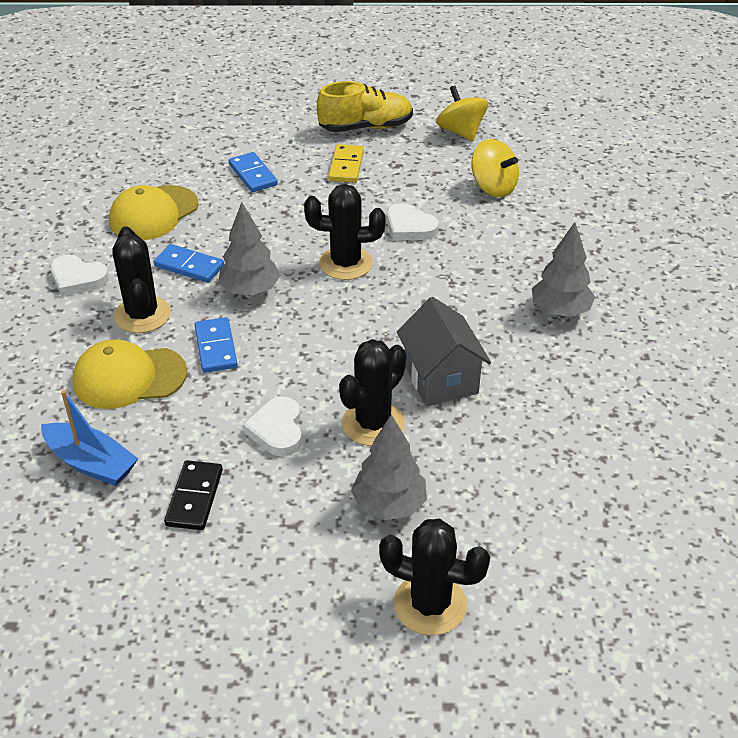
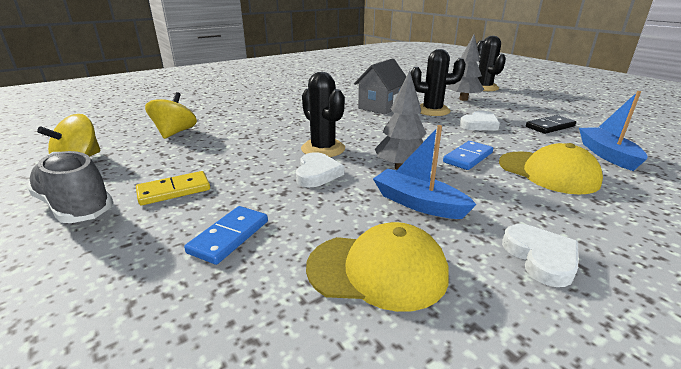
camera: 125 degrees left, 15 degrees down
(142, 315) = (500, 196): black cactus -> none
(189, 266) = (418, 203): blue domino -> blue boat
(366, 127) = (75, 206): yellow shoe -> grey shoe
(409, 227) = (254, 143): white heart -> white heart (317, 173)
(560, 311) = (293, 99): grey tree -> none

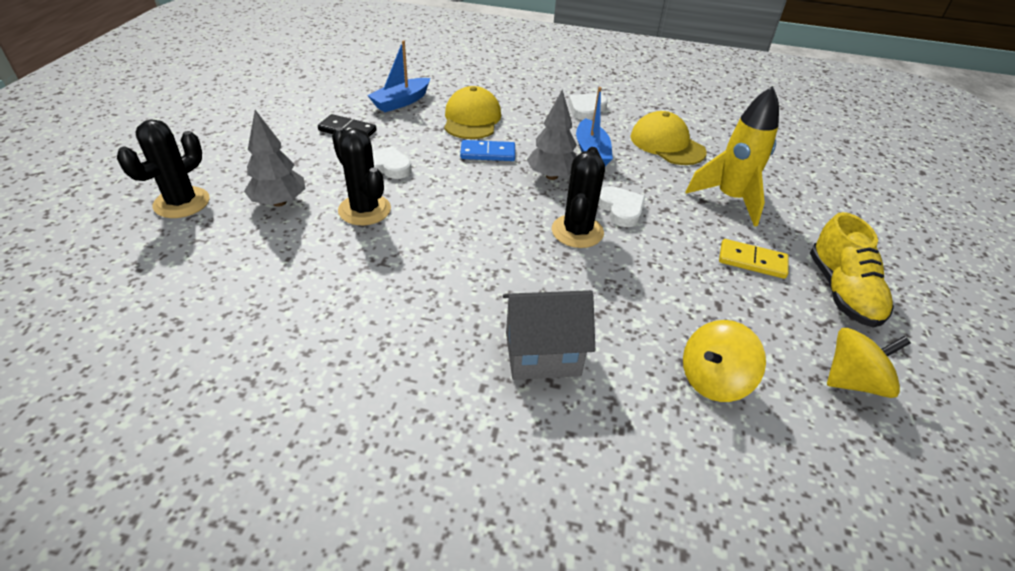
camera: 135 degrees left, 15 degrees up
(75, 206) = (841, 291): grey shoe -> yellow shoe
(229, 236) = (730, 199): blue domino -> yellow rocket
(317, 173) = (621, 209): white heart -> white heart turned 105 degrees clockwise
(380, 107) = (393, 256): grey house -> grey house (542, 354)

